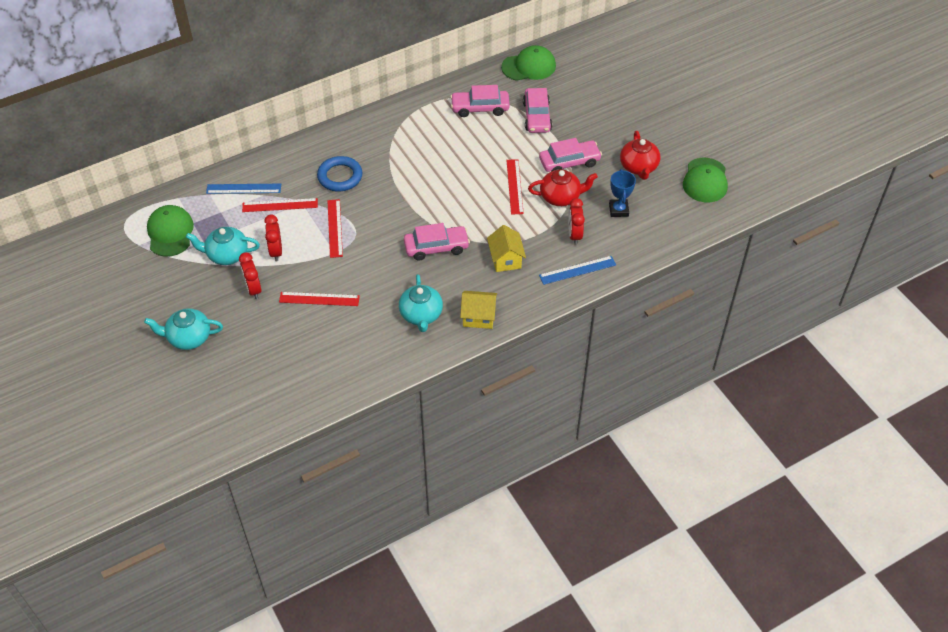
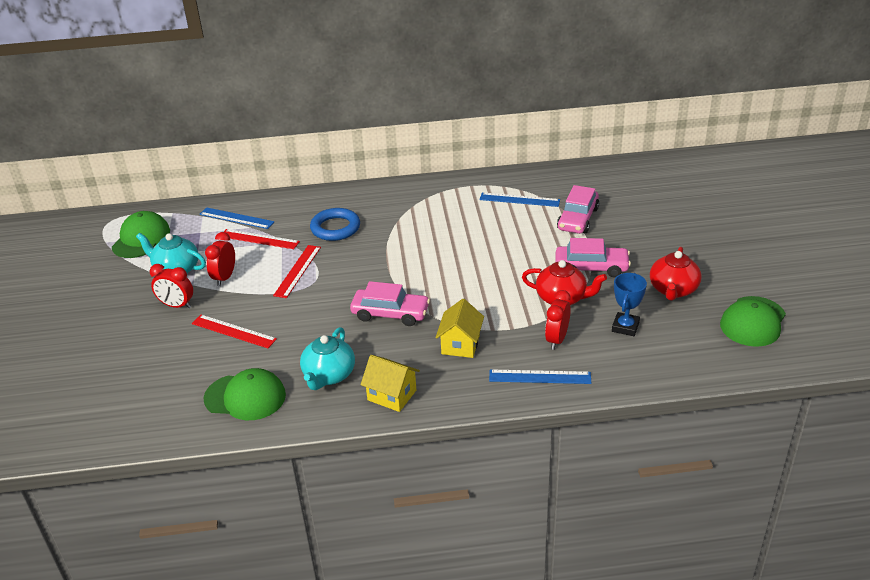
camera: 25 degrees right, 15 degrees down
(188, 338) = (81, 333): turquoise teapot -> none
(253, 289) = (177, 305): red clock -> red clock turned 75 degrees counterclockwise
(480, 108) = (519, 200): pink car -> blue ruler
(514, 186) = (514, 276): red ruler -> none
(529, 66) = (594, 175): green cap -> green cap (245, 397)

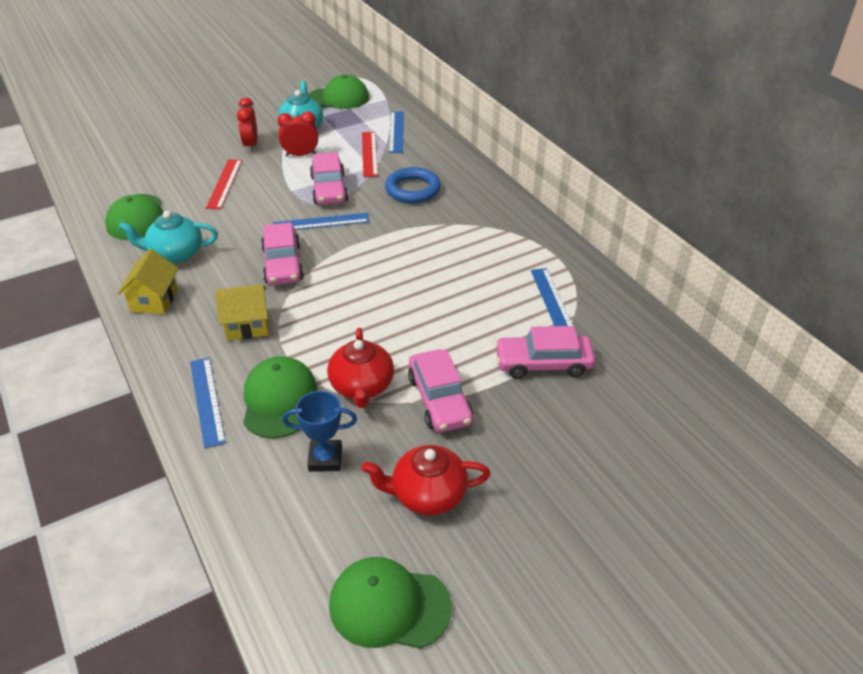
camera: 65 degrees right, 5 degrees up
(297, 271) = (329, 189): red ruler -> pink car
(345, 283) = (321, 222): none -> blue ruler
(556, 339) = (279, 400): red clock -> green cap

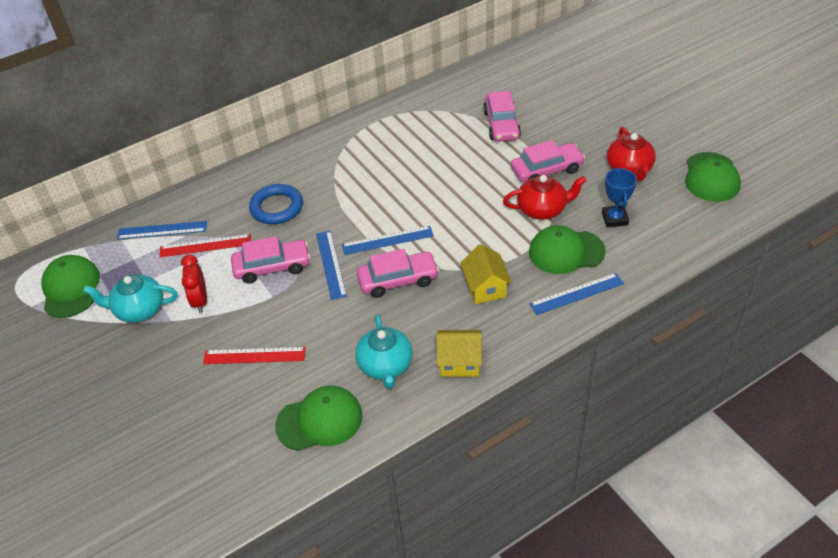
camera: 90 degrees left, 5 degrees up
(251, 145) = (171, 350): red clock -> none
(553, 302) = (435, 121): blue ruler -> blue ruler (387, 240)

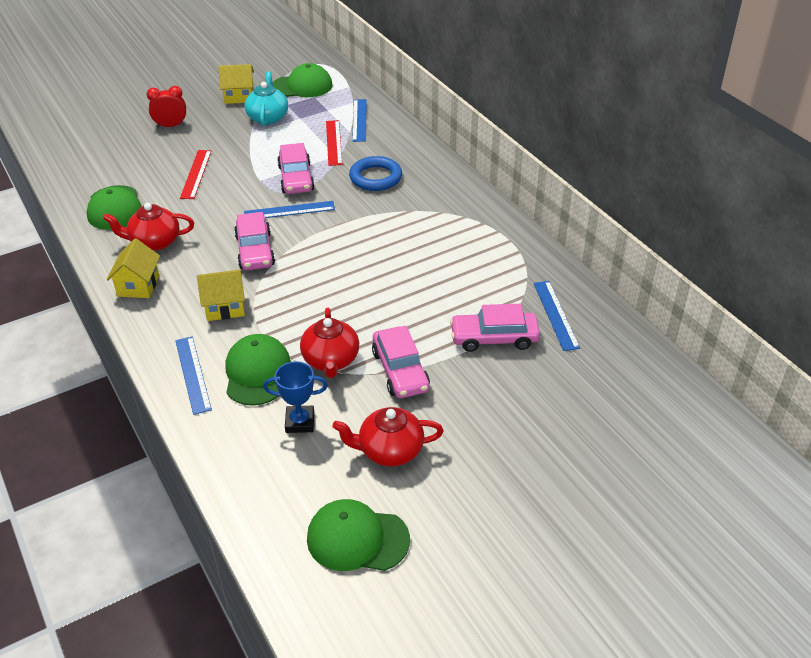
camera: 90 degrees right, 5 degrees down
(79, 346) = (239, 96): none -> yellow house
(200, 301) = (267, 144): red clock -> red clock (171, 126)
(385, 366) = (154, 242): turquoise teapot -> red teapot
(387, 240) = (312, 245): blue ruler -> blue ruler (556, 315)

